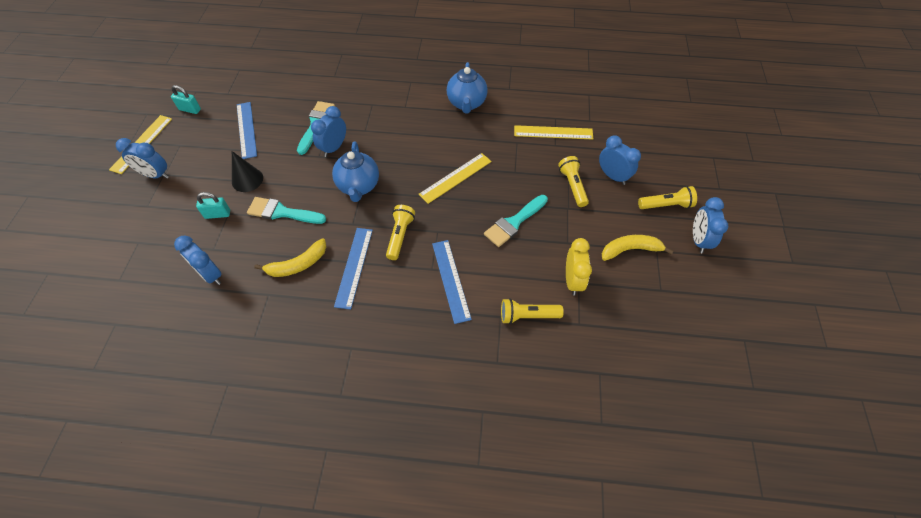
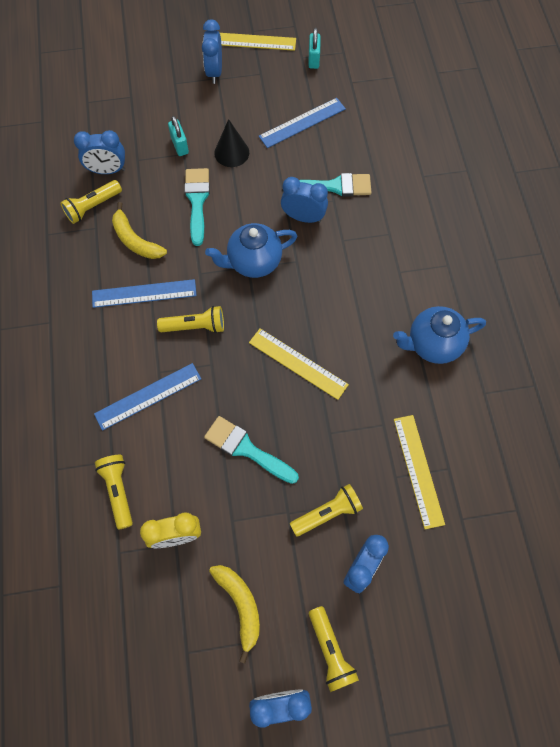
camera: 75 degrees right, 10 degrees up
(210, 274) = (107, 170): blue clock -> blue clock turned 120 degrees counterclockwise
(244, 293) = (92, 207): none -> yellow flashlight

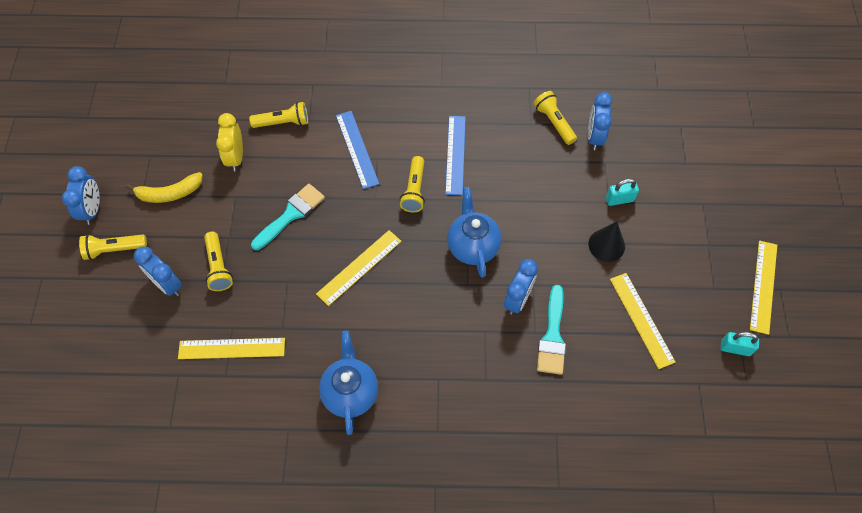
camera: 100 degrees right, 5 degrees down
(135, 240) = (512, 153): yellow banana -> none
(197, 201) = (549, 207): turquoise brush -> none
(214, 72) = (717, 243): blue clock -> none
(302, 123) = (641, 320): blue ruler -> yellow ruler

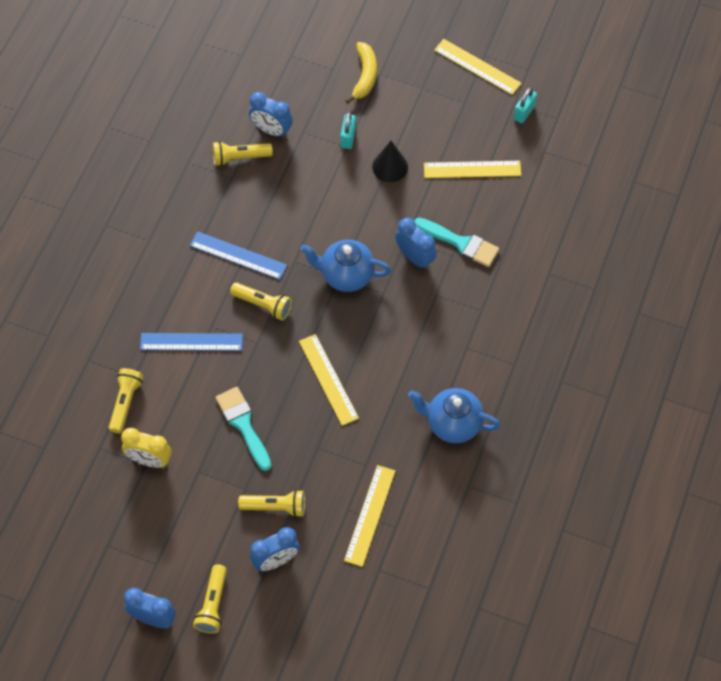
camera: 70 degrees left, 0 degrees up
(169, 193) = (166, 535): yellow banana -> yellow banana (364, 76)

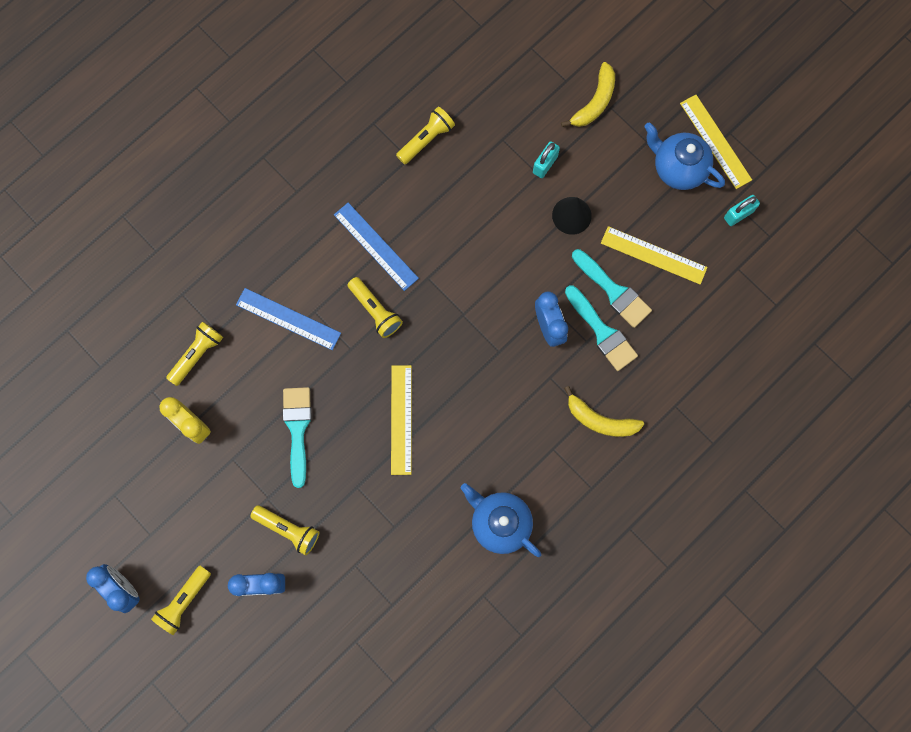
camera: 25 degrees right, 15 degrees up
(239, 157) = (426, 139): yellow flashlight -> yellow flashlight turned 120 degrees clockwise
(271, 130) = (472, 123): blue clock -> none
(346, 275) = (471, 315): blue teapot -> blue teapot (678, 168)
(370, 515) = (374, 581): yellow ruler -> none
(454, 209) = (613, 291): none -> turquoise brush
(494, 310) = (600, 420): none -> yellow banana

